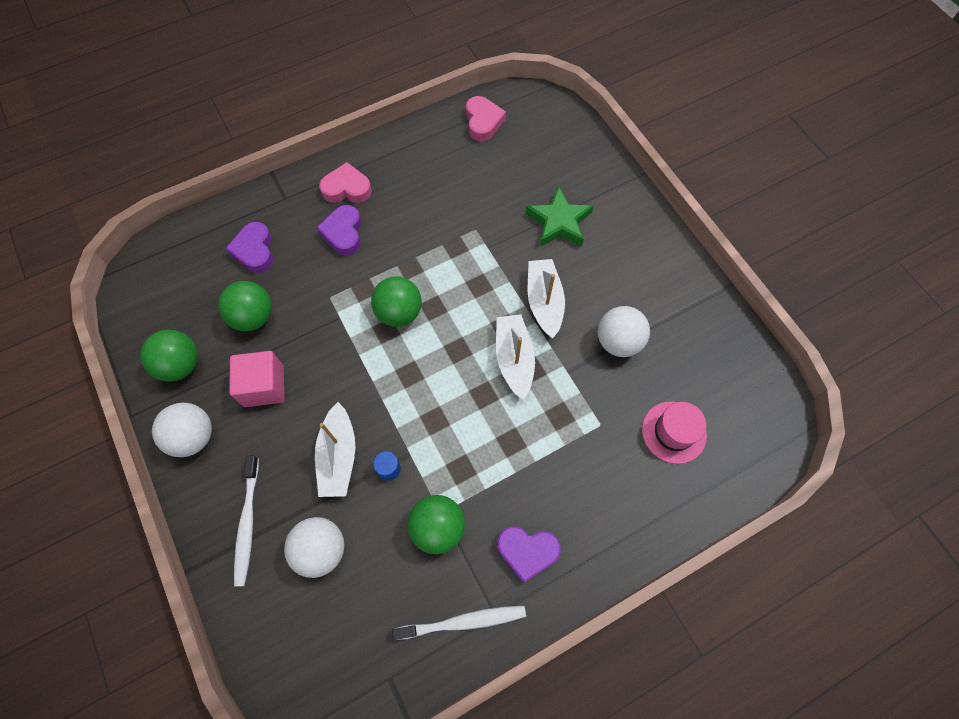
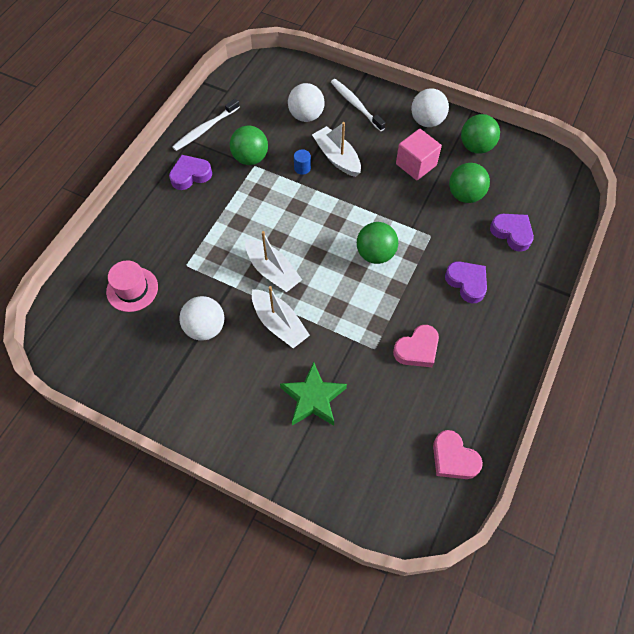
camera: 145 degrees right, 5 degrees down
(347, 188) = (500, 318): pink heart -> pink heart (417, 349)

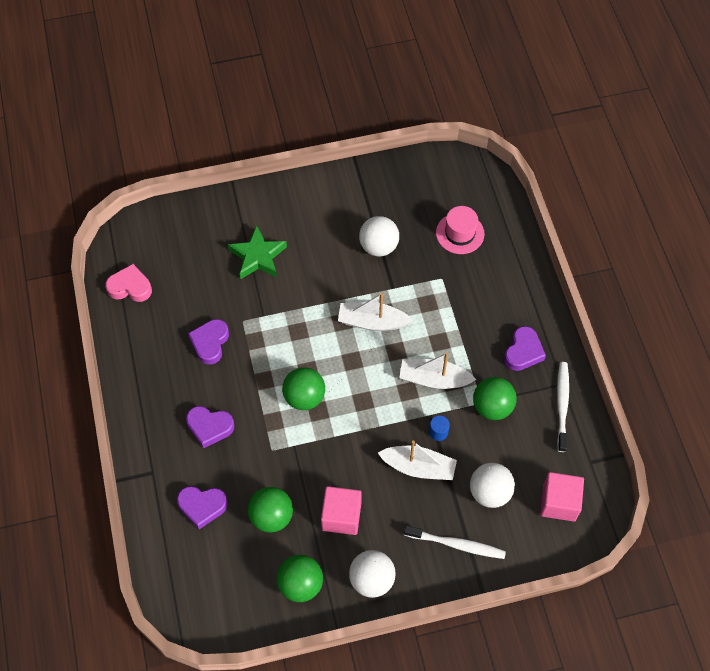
camera: 140 degrees right, 0 degrees up
(270, 85) = (559, 502): none -> pink cube
(279, 324) = (328, 287): white boat -> white boat (434, 379)
(417, 349) = (210, 343): pink heart -> purple heart

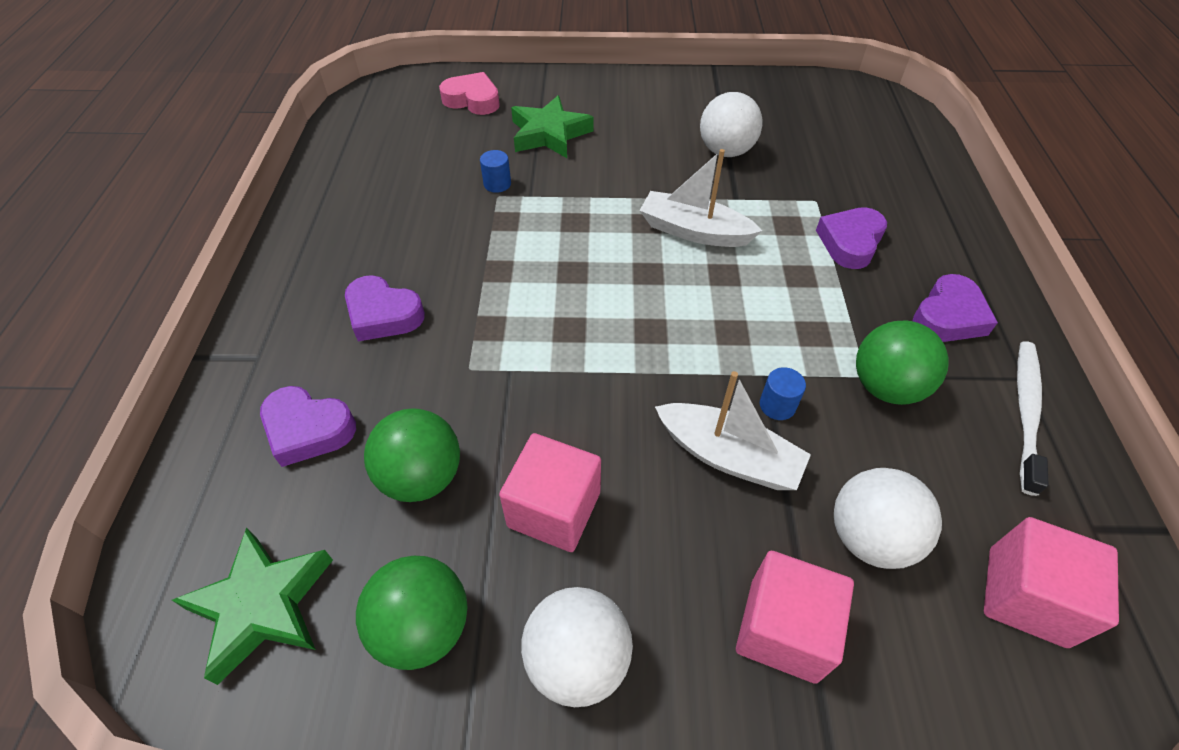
camera: 15 degrees right, 10 degrees down
(130, 287) = (362, 135): pink heart -> pink heart (472, 100)
(210, 343) = (438, 211): purple heart -> purple heart (850, 242)
(224, 594) = (262, 606): none -> green star
(239, 311) = (497, 184): none -> blue cylinder
(304, 397) = (553, 305): green ball -> none
(434, 379) = (782, 324): white boat -> none
(456, 544) = (783, 629): white toothbrush -> pink cube
(460, 233) = (851, 157): pink hat -> none

